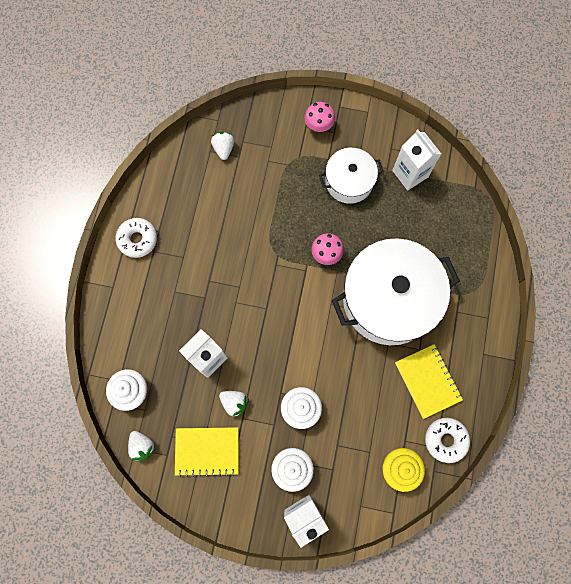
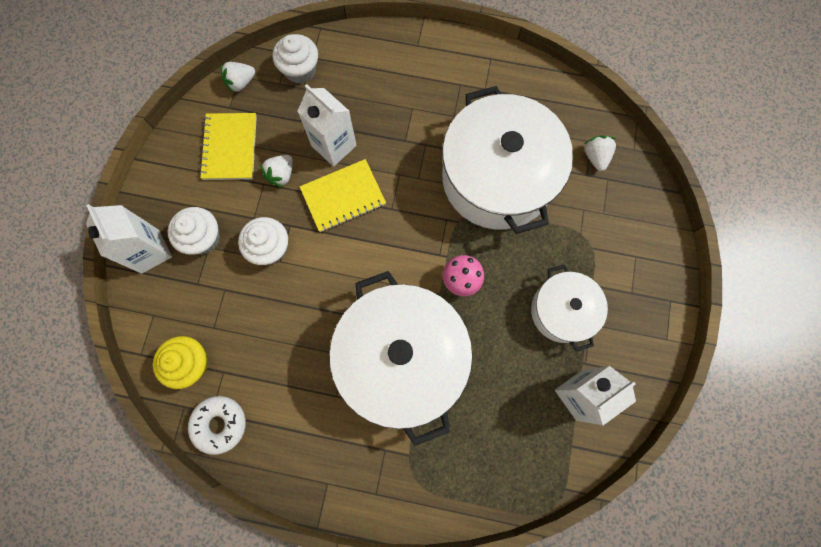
camera: 90 degrees right, 0 degrees up
(137, 239) = (474, 67): white donut -> none
(223, 149) = (595, 157): white strawberry -> white strawberry turned 90 degrees counterclockwise
(240, 224) = (497, 178): none -> white pot
(319, 126) = (639, 273): pink mushroom -> none
(427, 381) = (294, 405): yellow notebook -> yellow notebook (343, 197)

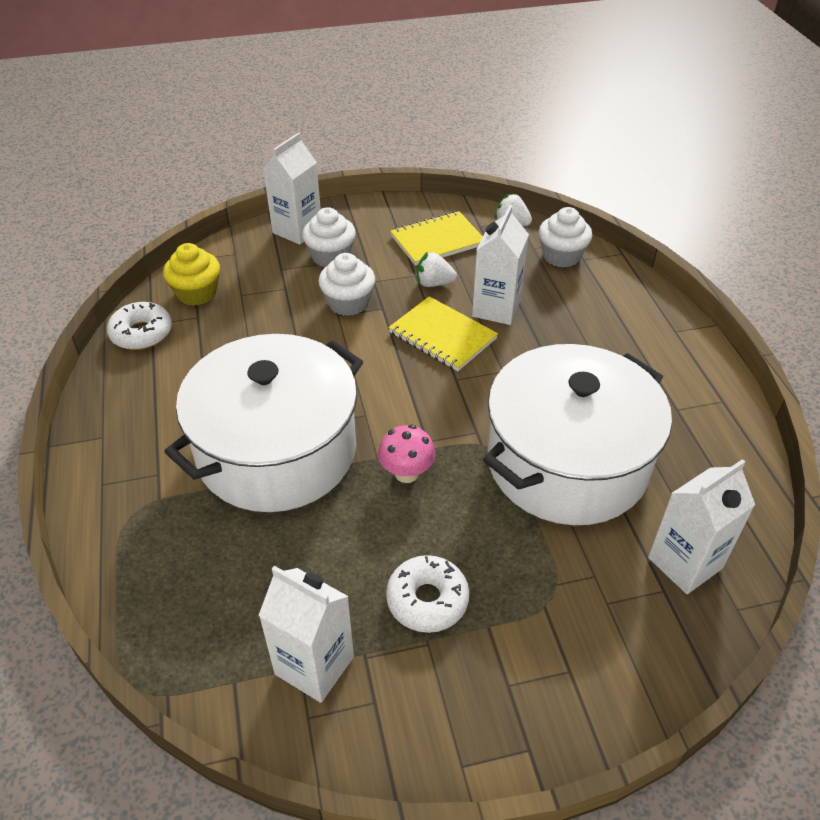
camera: 65 degrees right, 30 degrees down
(562, 311) = (427, 600): white pot -> white donut
(595, 157) = (685, 563): white strawberry -> white carton

